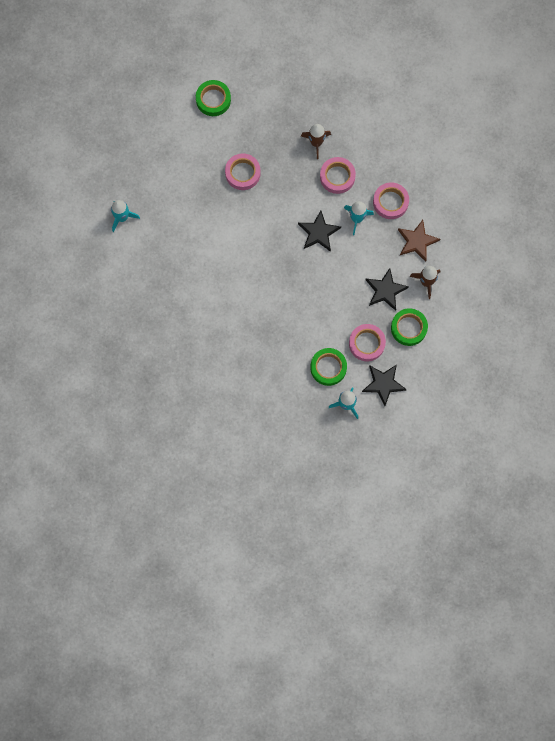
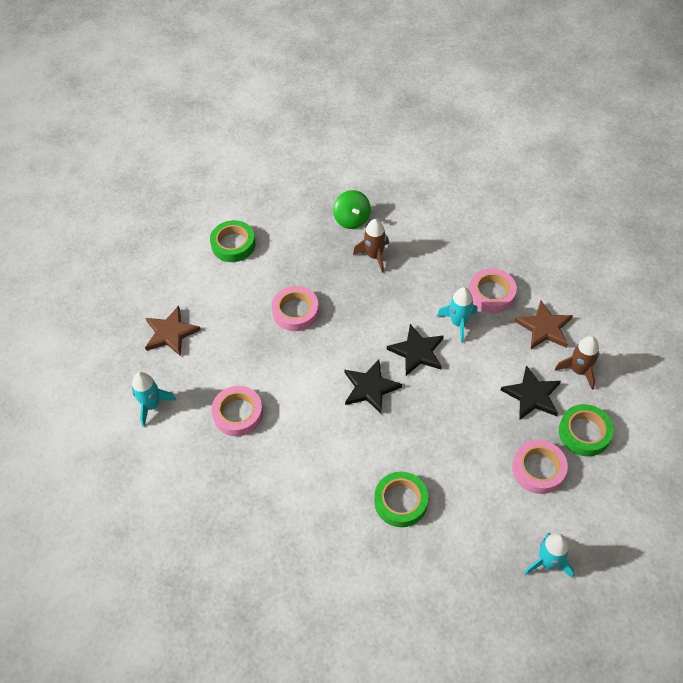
camera: 15 degrees left, 20 degrees down
(148, 163) = (170, 333): none -> brown star
(310, 104) = (352, 219): none -> green spinning top
(328, 367) = (500, 517): green tape -> green tape (400, 502)
(337, 177) = (415, 284): pink tape -> pink tape (238, 414)
(383, 384) = (586, 516): black star -> black star (370, 388)

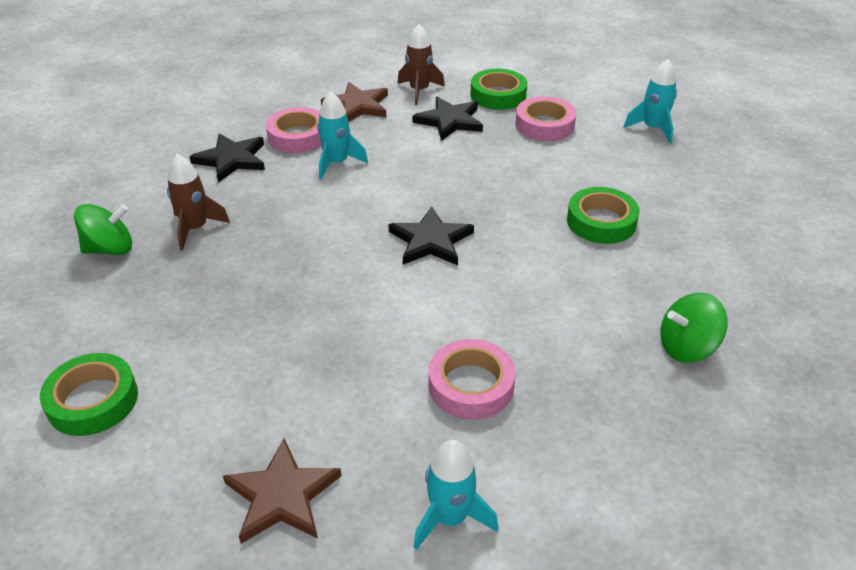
camera: 90 degrees left, 15 degrees down
(267, 541) = (687, 347): none -> green spinning top
(295, 312) = (277, 315): pink tape -> none
(417, 352) = (376, 198): black star -> black star (231, 160)

